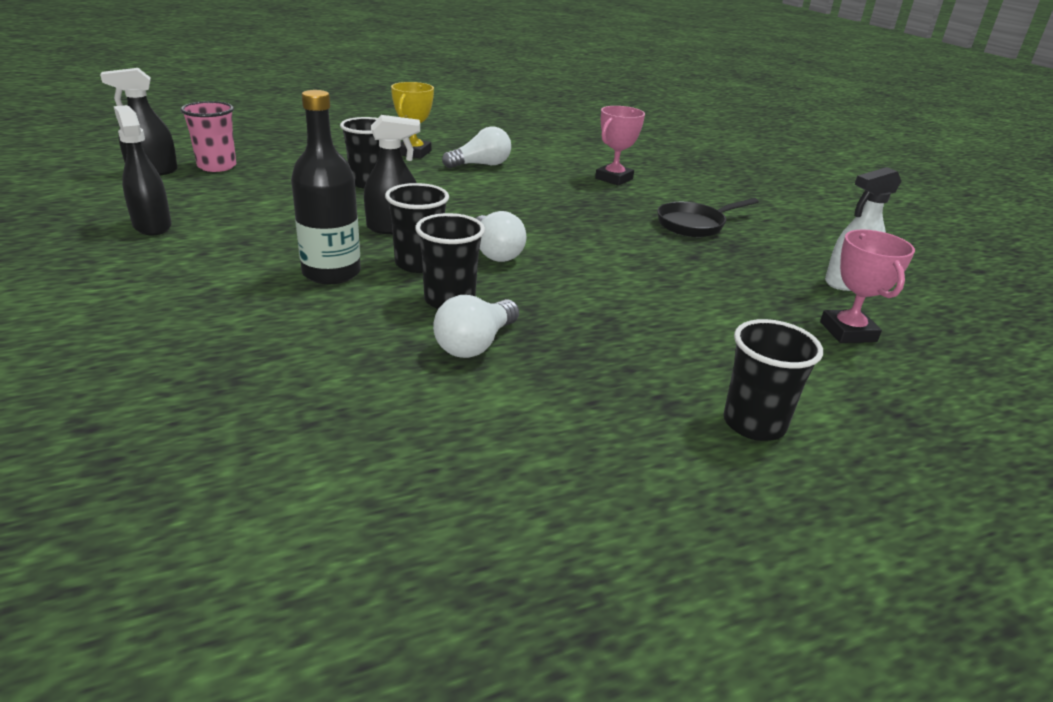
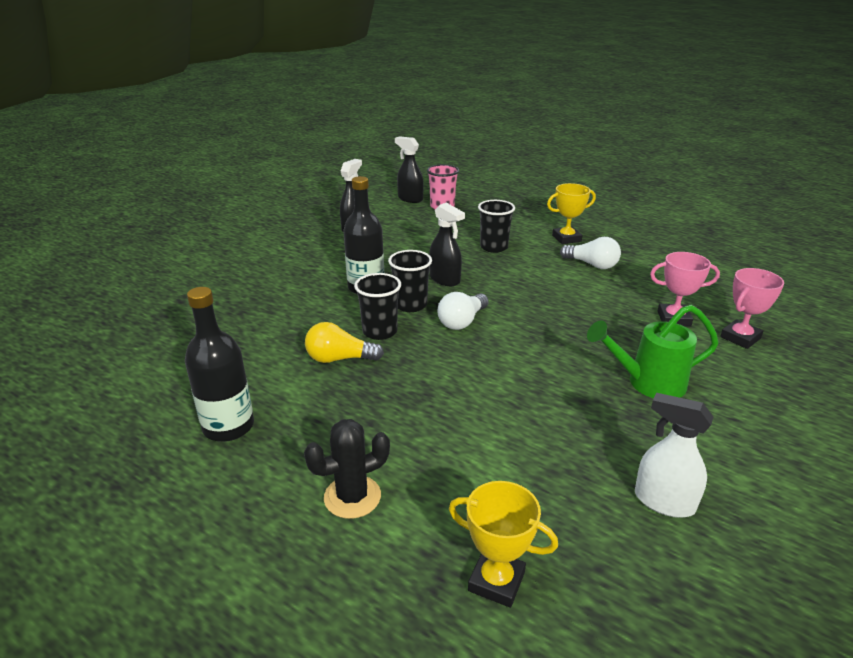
camera: 60 degrees right, 0 degrees up
(475, 344) = (339, 359): white light bulb -> yellow light bulb
(538, 476) = (228, 427): none -> black bottle
(694, 225) = (648, 383): black pan -> green watering can
(754, 424) = (352, 497): black cup -> black cactus
(848, 332) = (555, 520): pink trophy -> pink trophy (740, 338)
(912, 387) = (496, 581): none -> yellow trophy

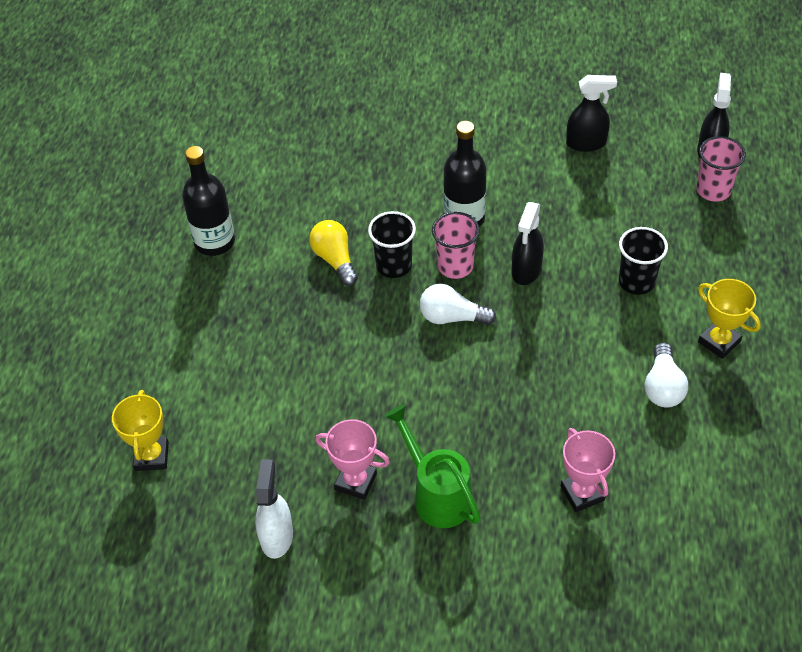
camera: 65 degrees right, 20 degrees up
(352, 497) = (184, 348): black cactus -> none
(410, 305) = (455, 266): black cup -> pink cup
(740, 338) = (581, 562): pink trophy -> pink trophy (356, 482)

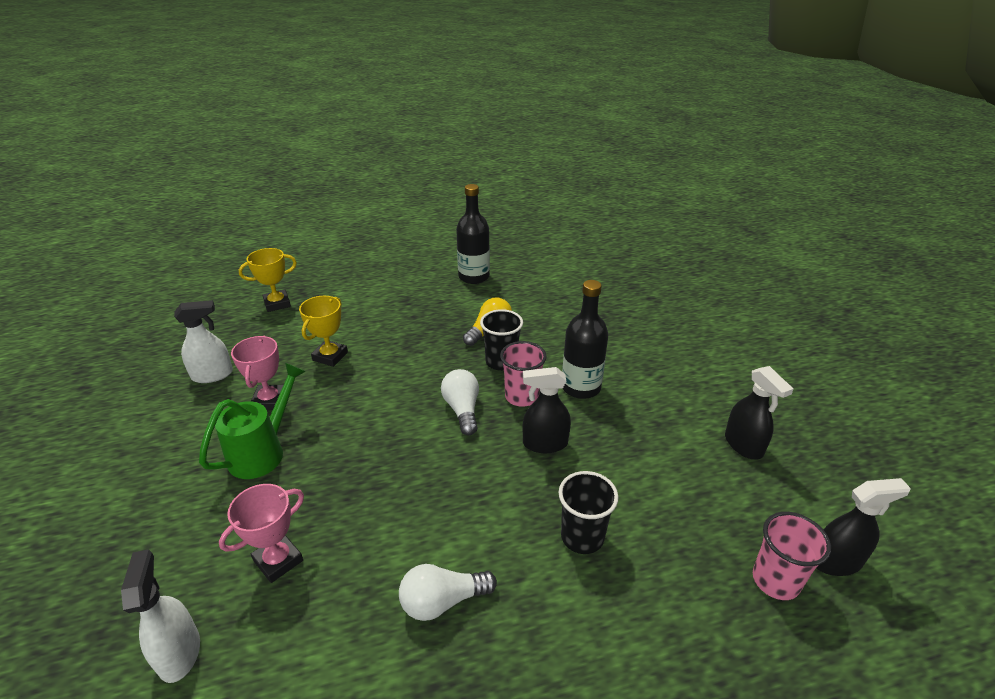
camera: 65 degrees right, 15 degrees down
(649, 570) = (179, 653): none -> white spray bottle
(719, 342) = (536, 648): yellow trophy -> yellow trophy (330, 356)

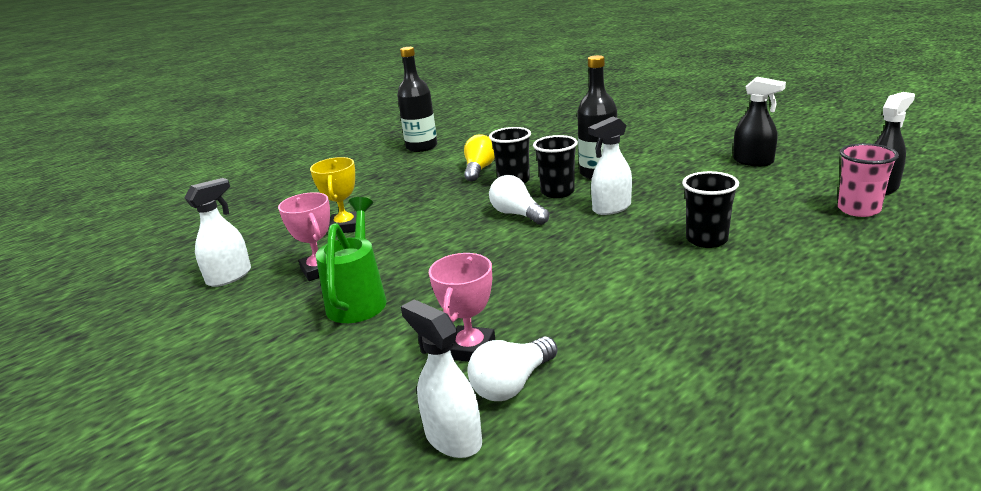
camera: 25 degrees left, 10 degrees down
(277, 304) = (238, 215): yellow trophy -> none
(443, 601) = (649, 310): white light bulb -> white light bulb (512, 384)
(521, 396) = (557, 192): pink cup -> black cup
(544, 443) = (611, 208): black spray bottle -> white spray bottle

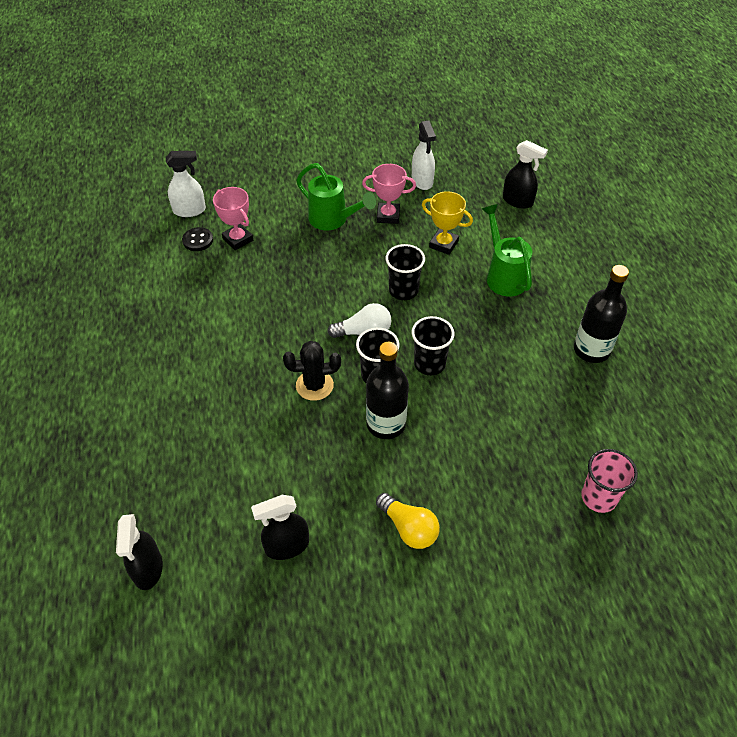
camera: 120 degrees right, 25 degrees up
(239, 219) = (518, 201): none -> black spray bottle
(367, 191) = (503, 276): none -> green watering can
(479, 169) = (481, 357): yellow light bulb -> yellow light bulb (408, 528)
(512, 384) = (198, 240): white light bulb -> black button
(611, 208) = (314, 385): white spray bottle -> black cactus
(706, 240) = (215, 397): black cup -> black cup (403, 290)
(858, 209) = (145, 515): pink cup -> pink cup (598, 497)

